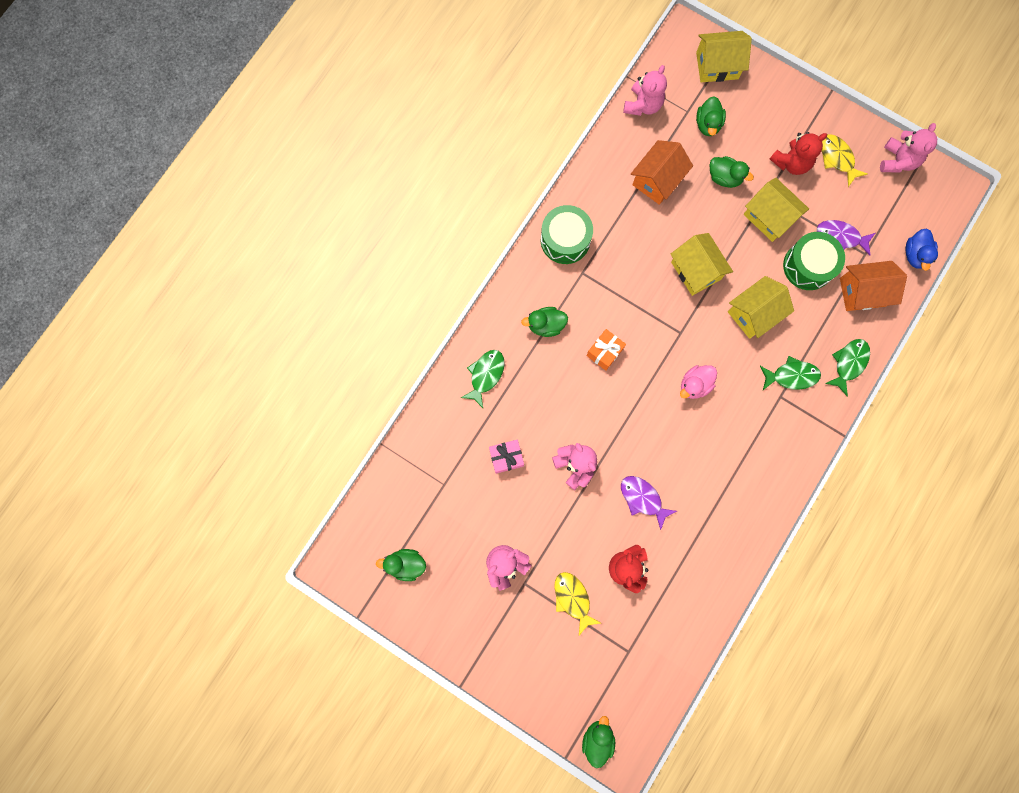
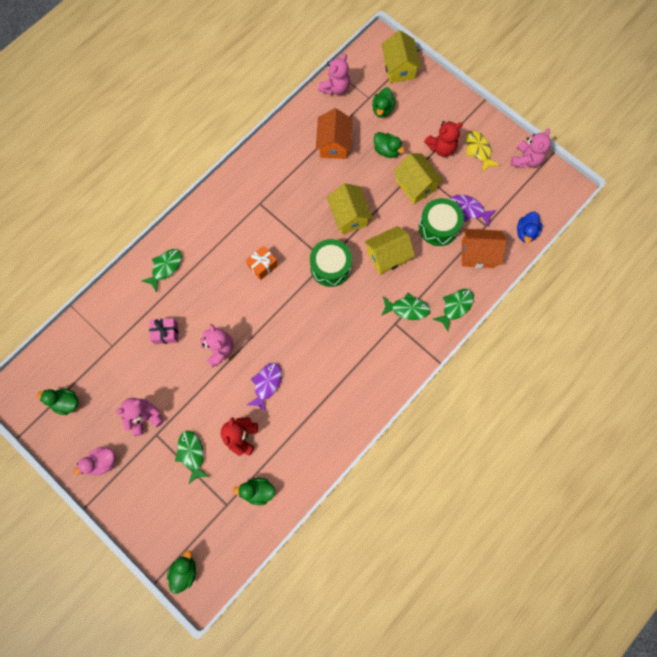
camera: 10 degrees right, 5 degrees down
(545, 325) = (221, 238): green duck -> green duck (258, 491)
(565, 240) = (252, 177): green drum -> green drum (330, 267)
(573, 599) = (192, 454): yellow fish -> green fish
(643, 499) = (266, 384): purple fish -> purple fish turned 60 degrees clockwise
(657, 180) = (334, 144): orange house -> orange house turned 45 degrees counterclockwise
(694, 385) = (328, 303): pink duck -> pink duck (102, 462)
(717, 65) = (399, 68): yellow house -> yellow house turned 75 degrees clockwise

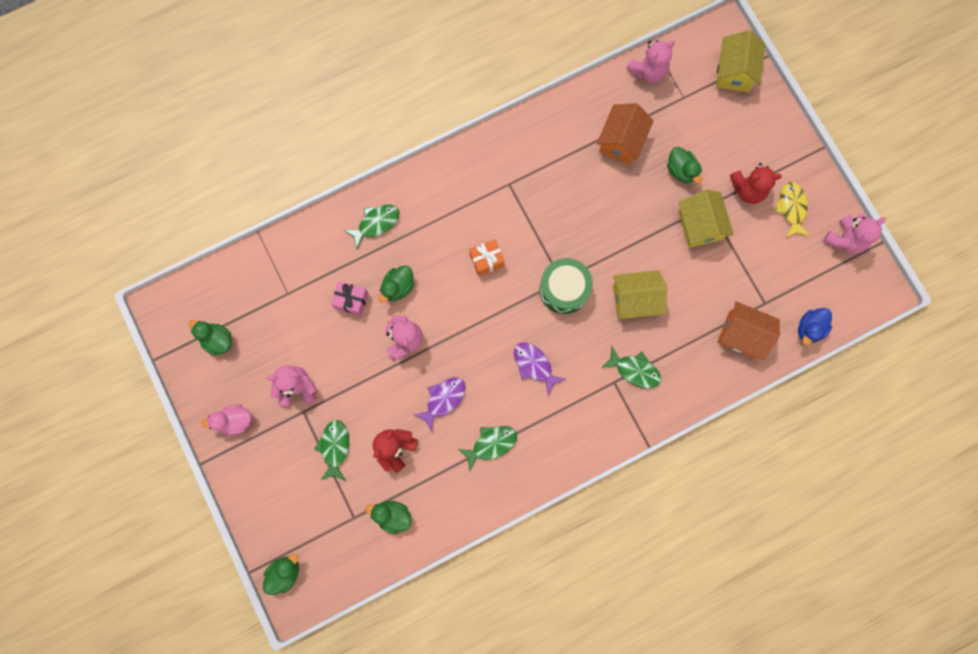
camera: 20 degrees right, 5 degrees up
(349, 216) = (607, 235): yellow house -> none
(382, 109) = (695, 118): green duck -> green duck (398, 287)
(438, 227) = (707, 285): green drum -> none
(455, 307) = (691, 388): green fish -> green fish (491, 444)
(468, 209) = (751, 277): purple fish -> purple fish (534, 365)

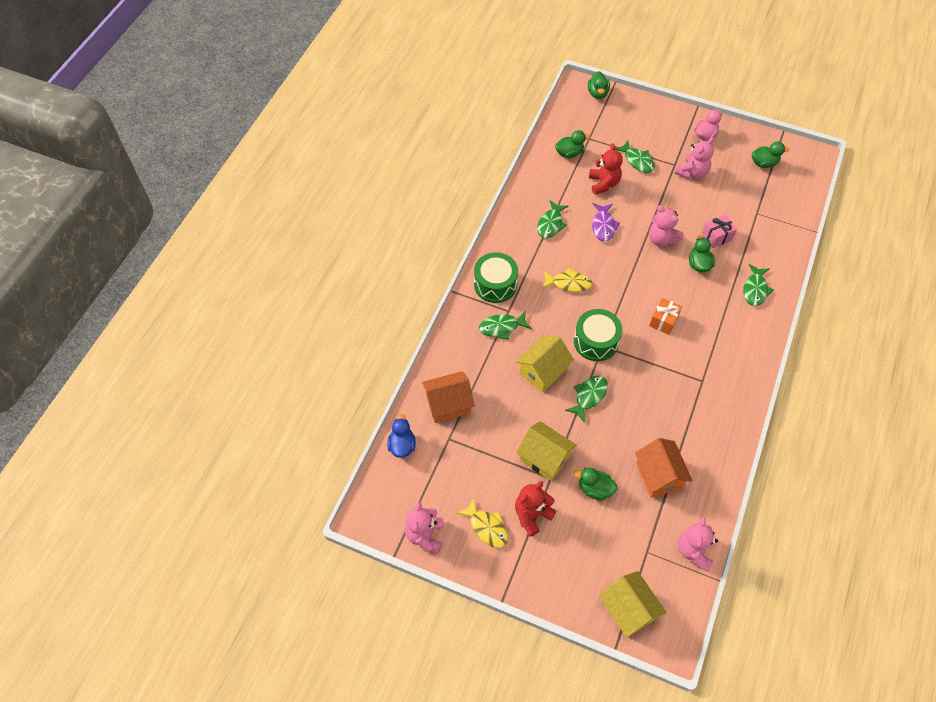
camera: 140 degrees right, 20 degrees down
(534, 365) = (568, 283): purple fish -> yellow fish
(603, 420) = (495, 284): none -> green drum
(616, 246) = (589, 396): none -> green fish

